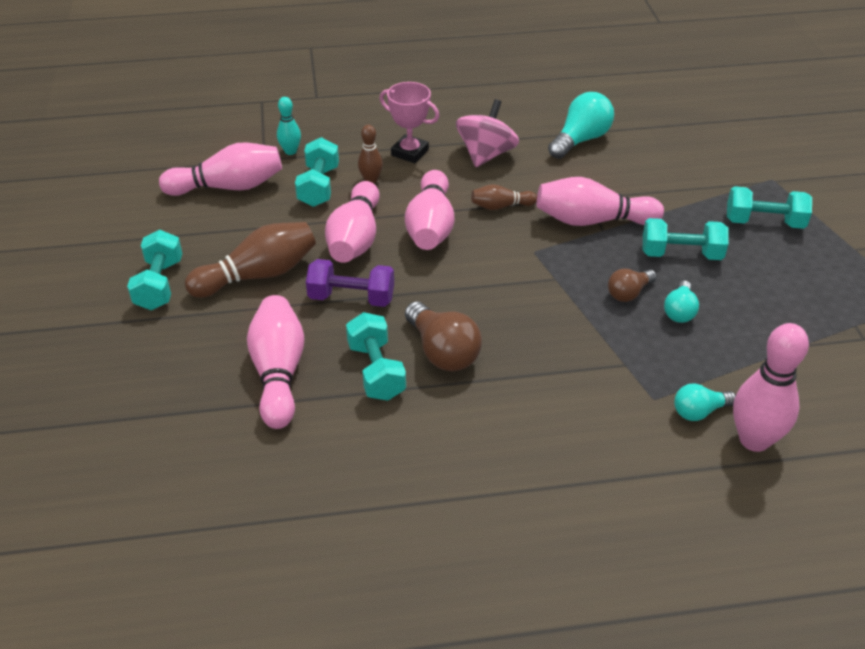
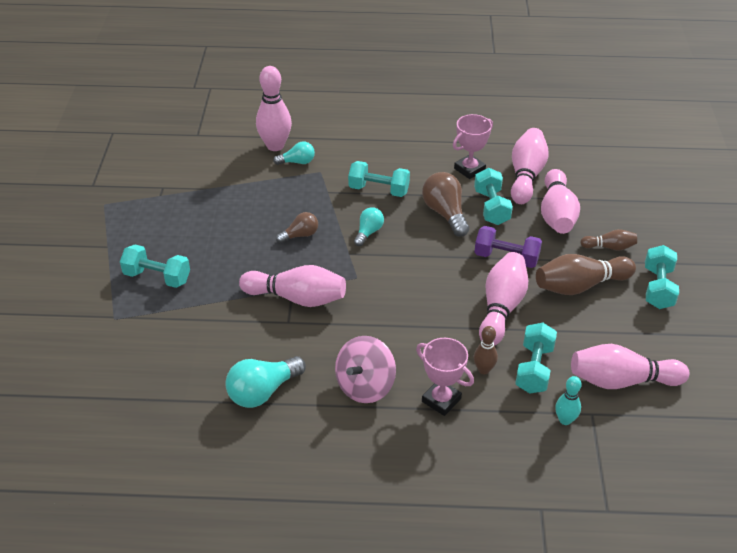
camera: 170 degrees left, 0 degrees up
(417, 438) = (469, 169): none -> pink trophy
(430, 227) = (435, 311): pink bowling pin -> pink bowling pin (526, 176)
(501, 206) = (369, 323): brown bowling pin -> brown bowling pin (609, 247)
(679, 311) = (272, 218): turquoise light bulb -> turquoise light bulb (368, 232)
(681, 254) = (243, 259): turquoise dumbbell -> turquoise dumbbell (378, 190)

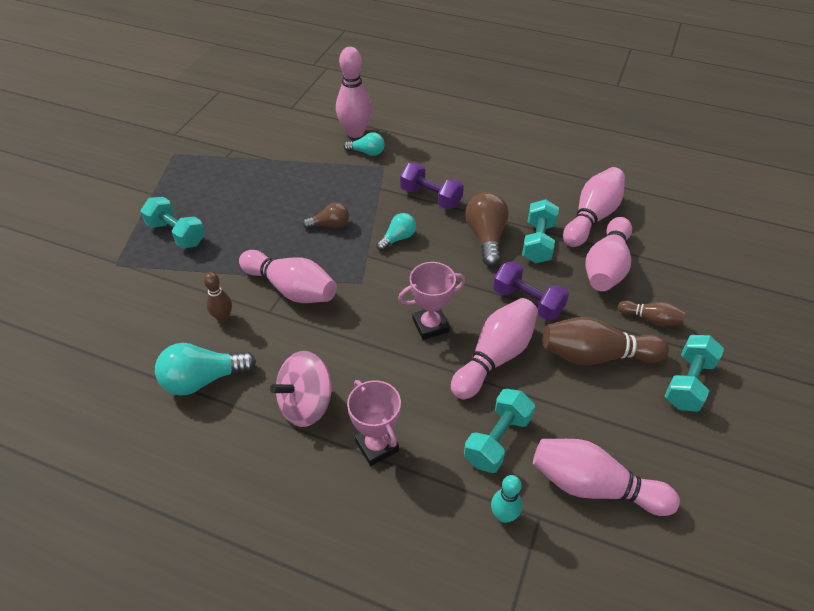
camera: 20 degrees right, 5 degrees up
(378, 190) = (431, 197): turquoise dumbbell -> purple dumbbell
(469, 169) = (534, 197): pink trophy -> pink trophy (430, 325)
(483, 370) = (440, 424): brown bowling pin -> brown bowling pin (223, 317)

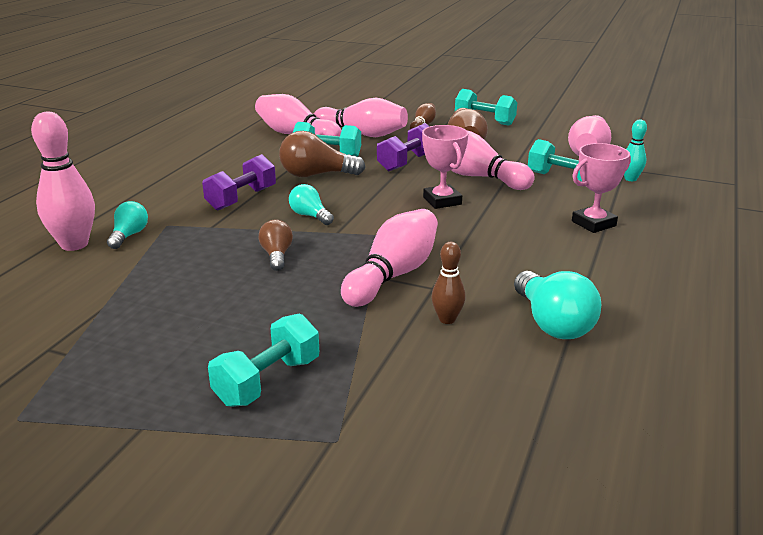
camera: 90 degrees left, 20 degrees down
(306, 404) = (562, 258): pink spinning top -> none

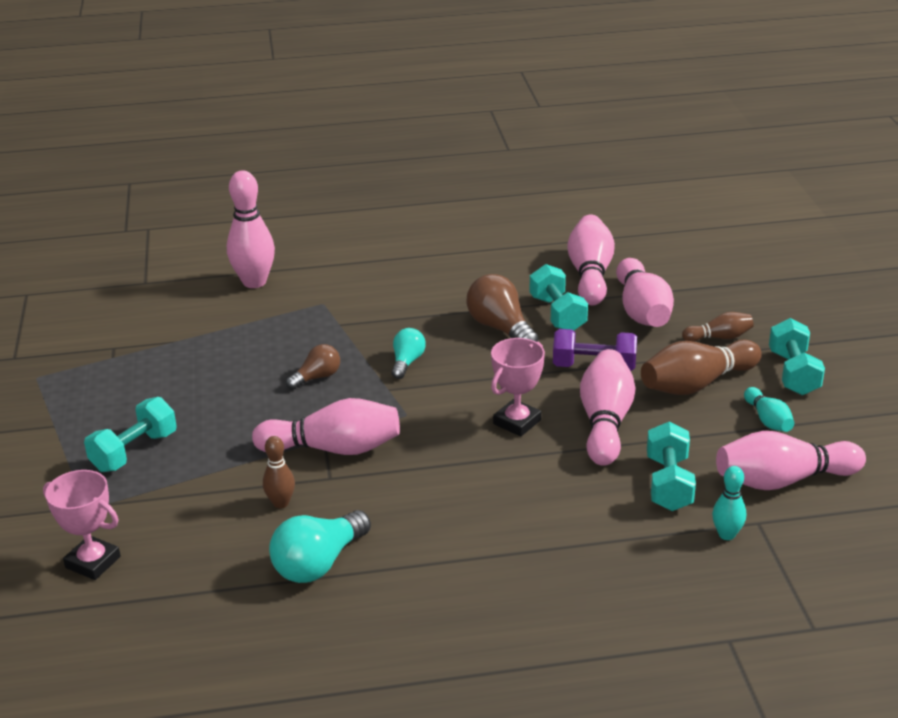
camera: 60 degrees right, 5 degrees up
(129, 235) = (289, 296): turquoise light bulb -> none
(241, 199) = (406, 314): purple dumbbell -> none
(268, 381) = (134, 451): turquoise dumbbell -> turquoise dumbbell turned 60 degrees counterclockwise
(524, 139) = (768, 420): none -> turquoise bowling pin
(593, 223) = (560, 536): pink trophy -> pink trophy (93, 562)

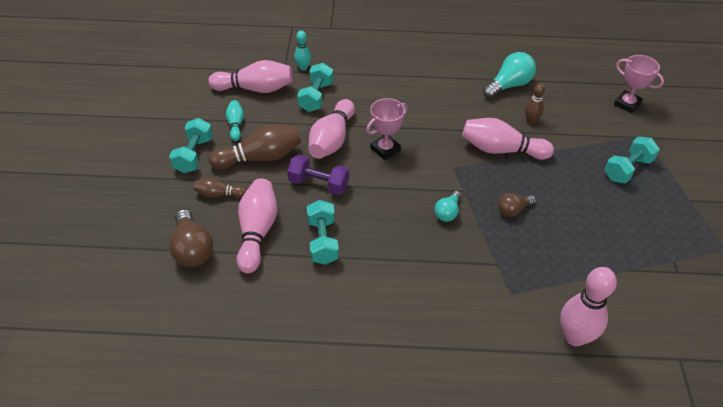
camera: 170 degrees left, 15 degrees up
(500, 328) = (371, 234): brown light bulb -> brown light bulb (192, 249)
(590, 275) = (276, 284): pink bowling pin -> none

